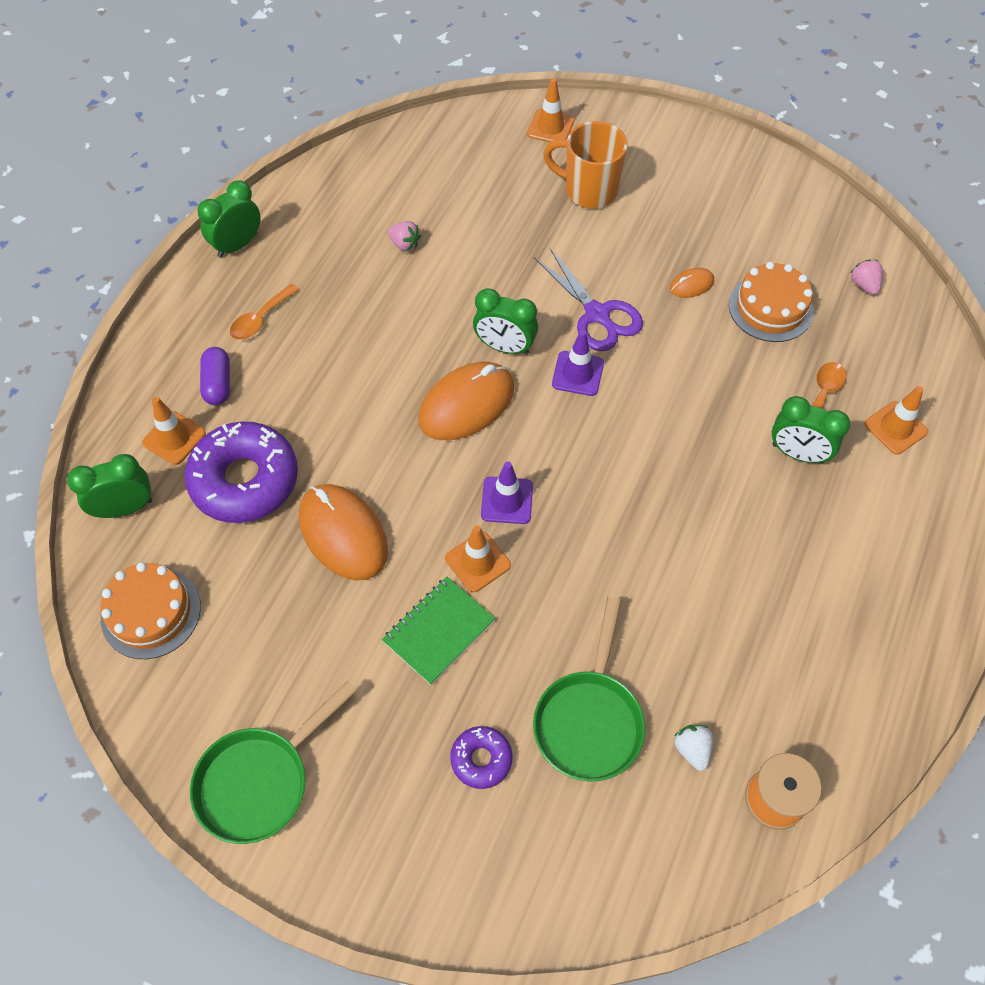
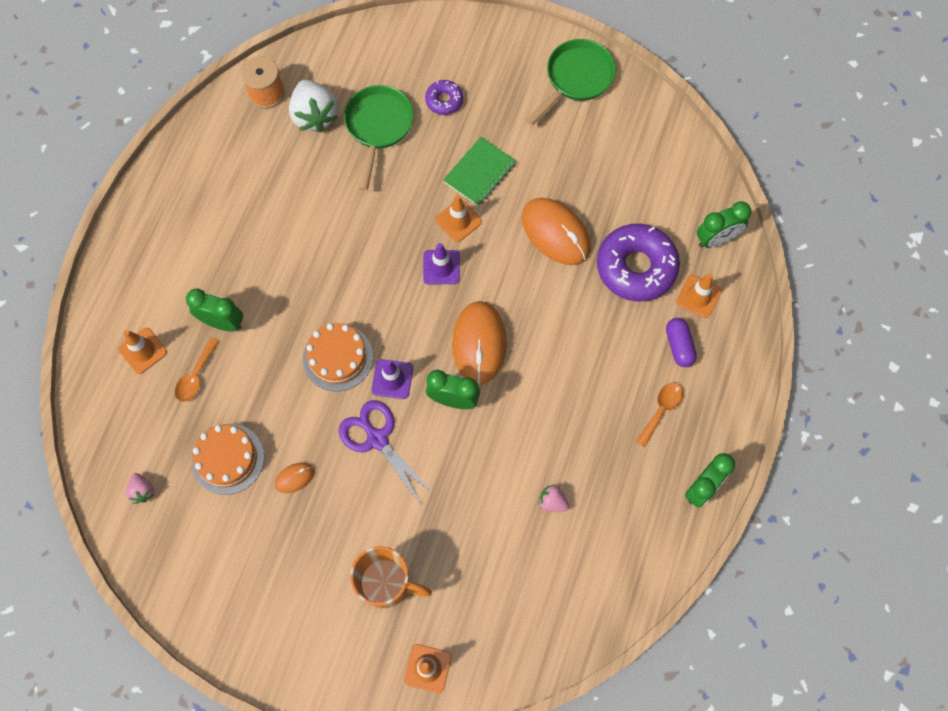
camera: 175 degrees right, 10 degrees up
(151, 612) = (673, 170): orange cake -> orange cake (338, 357)
(466, 404) = (479, 343): orange mouse -> orange mouse turned 45 degrees counterclockwise
(692, 749) = (314, 116): white strawberry -> white strawberry, size x2.04

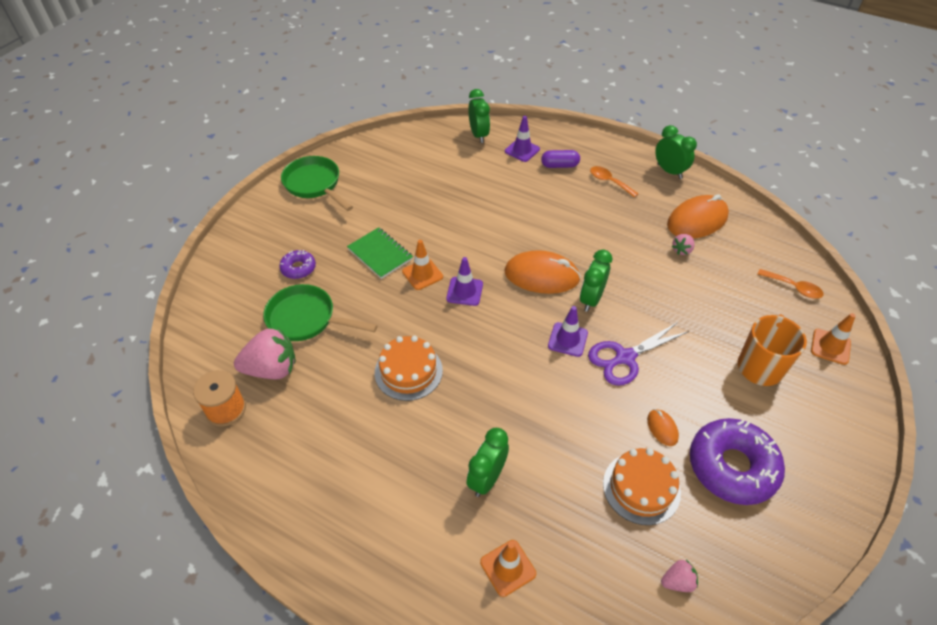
camera: 80 degrees left, 20 degrees down
(196, 375) = (545, 511): orange spoon -> orange spoon (793, 287)
(314, 116) = (272, 369): white strawberry -> pink strawberry
(338, 357) = (541, 379): orange cake -> orange cake (408, 371)
(555, 233) = (451, 216): orange mouse -> orange mouse (697, 220)
(636, 267) = (491, 177): purple donut -> purple donut (732, 467)
(698, 296) = (522, 150): orange traffic cone -> purple traffic cone

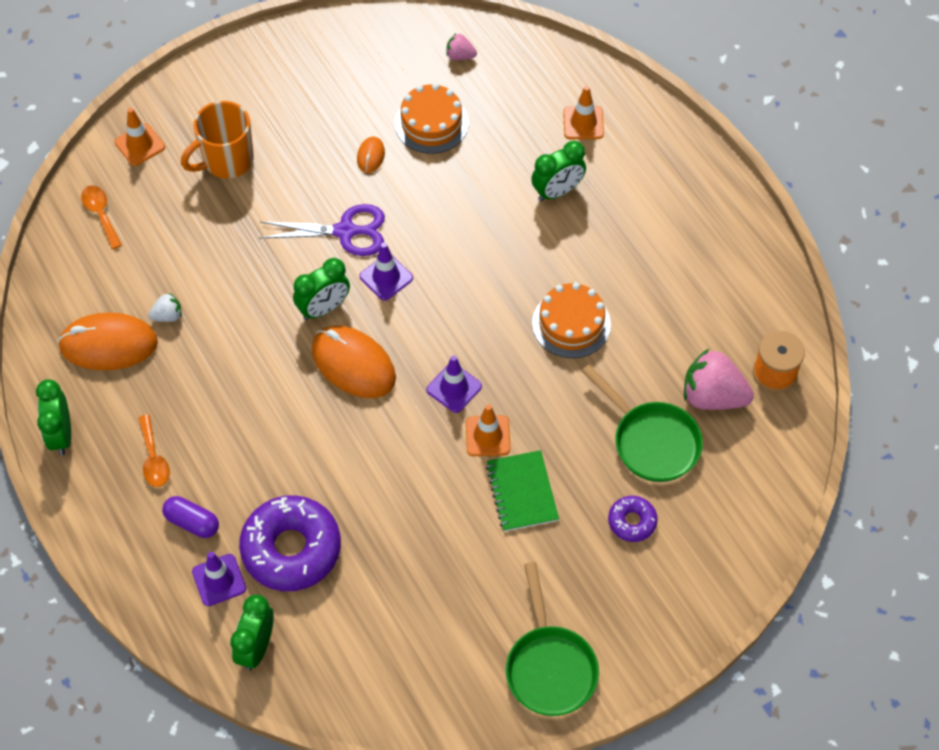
camera: 150 degrees left, 10 degrees up
(682, 250) = (168, 316): pink strawberry -> white strawberry
(732, 467) = (341, 101): purple donut -> purple donut (291, 549)

